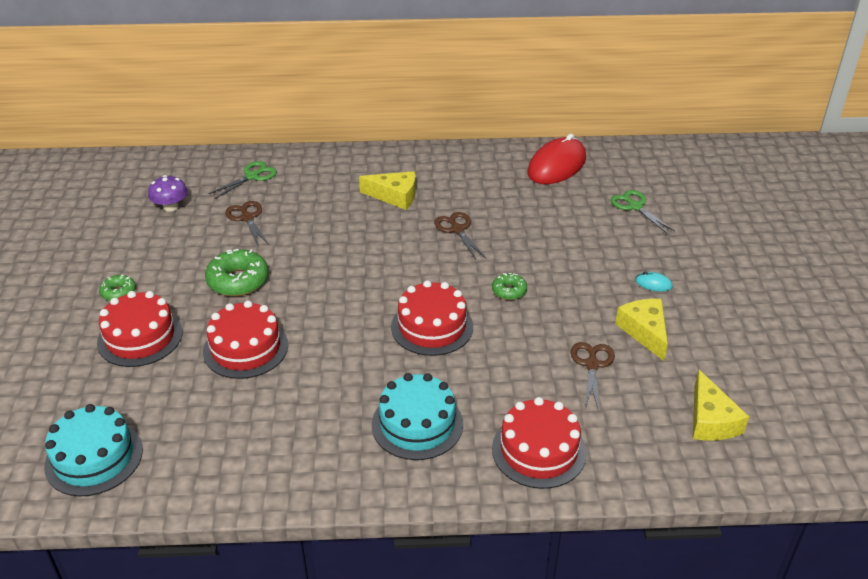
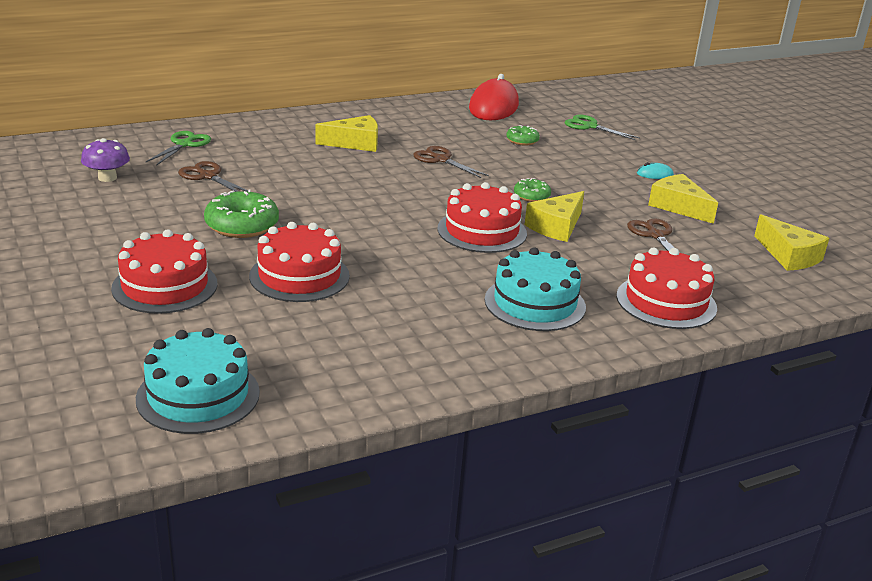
camera: 25 degrees left, 10 degrees down
(118, 292) = (104, 254): green donut -> green donut (522, 141)
(504, 334) = (556, 226): none -> yellow cheese

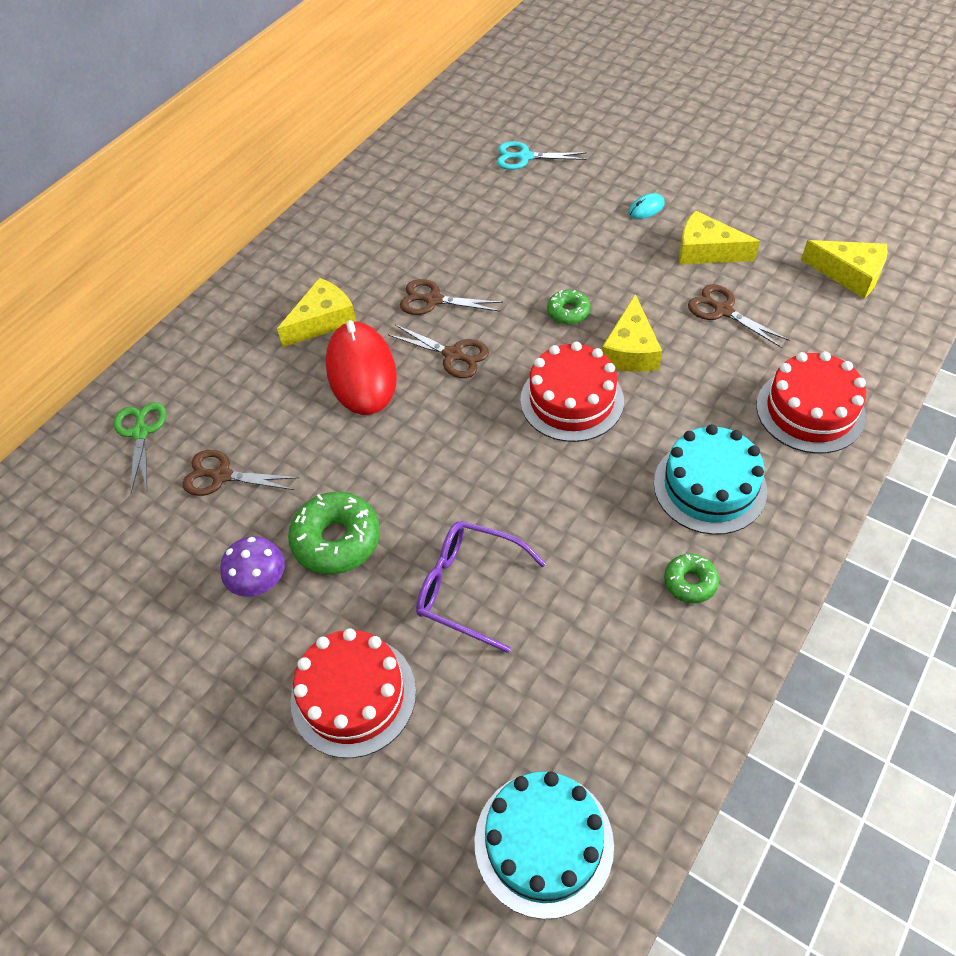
camera: 25 degrees left, 25 degrees up
(107, 178) = (112, 548): purple mushroom -> purple mushroom (259, 580)
(299, 276) = (468, 587): red cake -> purple glasses
(423, 184) = (453, 355): none -> brown scissors
(493, 107) = (405, 173): red mouse -> red mouse (361, 372)
(522, 141) = (482, 220): green donut -> green donut (690, 582)
(590, 126) = (525, 157): green scissors -> turquoise scissors

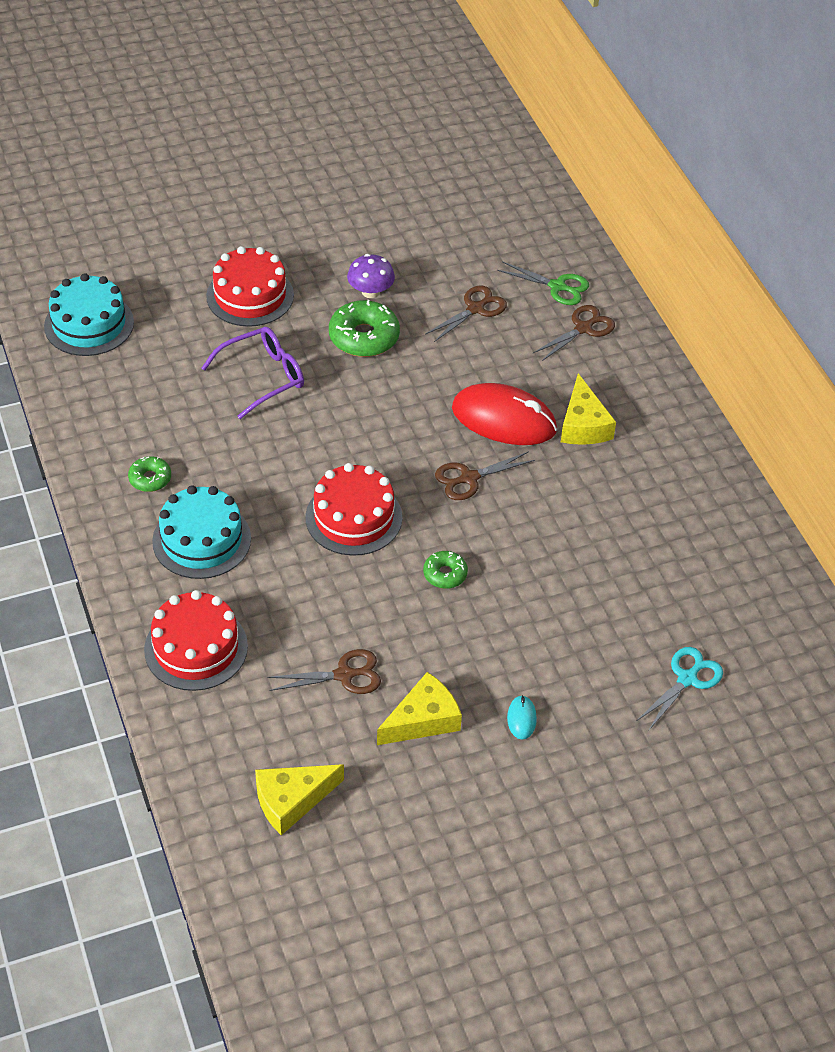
camera: 120 degrees right, 5 degrees down
(433, 300) = (543, 500): brown scissors -> brown scissors (583, 328)
(630, 350) = (365, 584): yellow cheese -> none

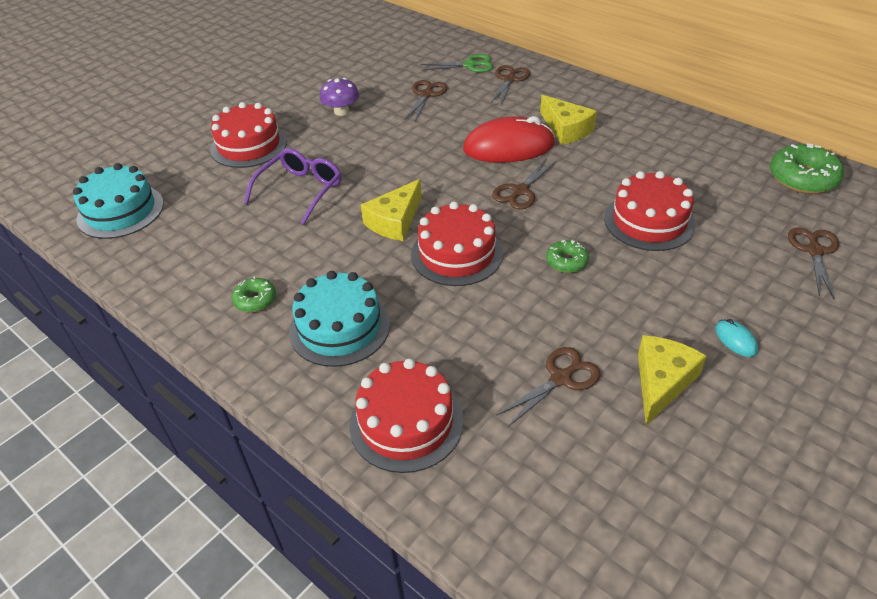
camera: 25 degrees left, 5 degrees down
(291, 800) = (620, 524): yellow cheese -> yellow cheese (395, 221)
(364, 337) = (360, 138): green donut -> green donut (802, 178)
(562, 571) = (649, 221): none -> red cake
(687, 679) = (814, 251): turquoise scissors -> brown scissors

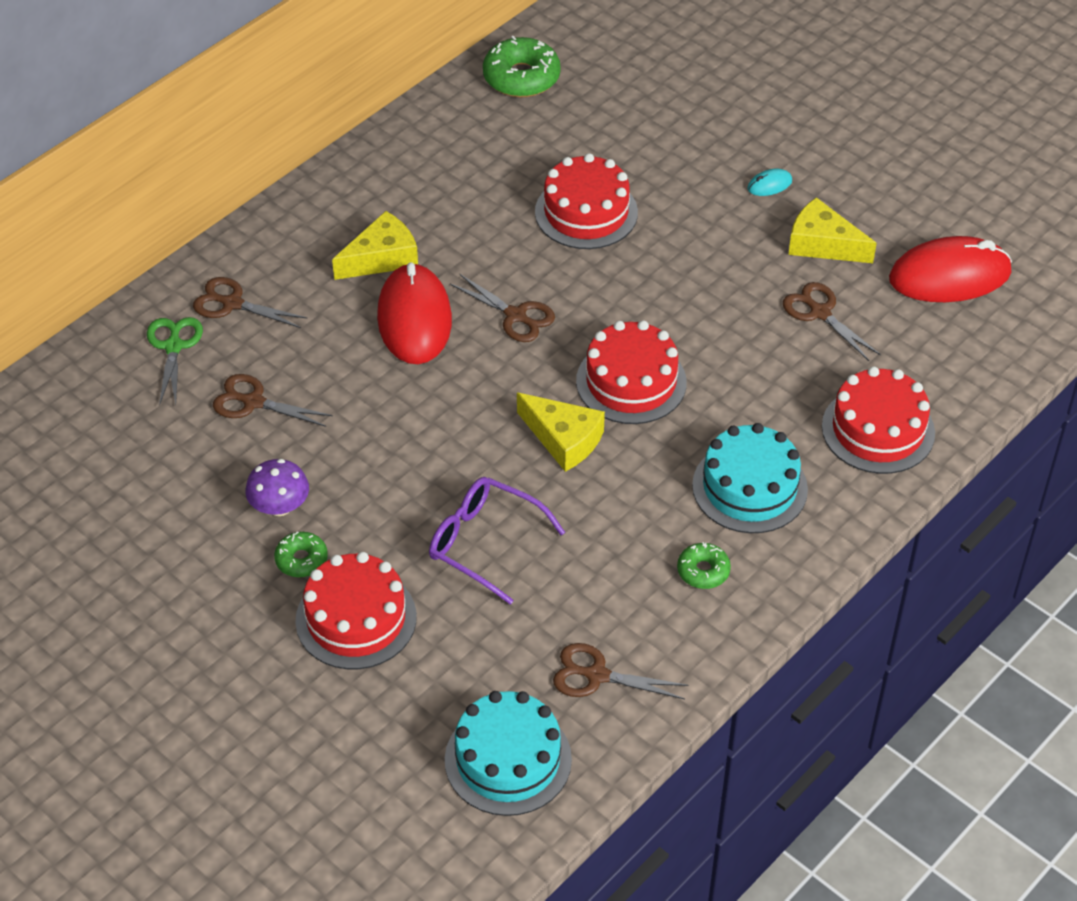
camera: 90 degrees left, 5 degrees up
(566, 261) = (651, 289): green donut -> green donut (301, 560)
(645, 501) = (949, 276): none -> red mouse
(814, 251) = (646, 102): brown scissors -> brown scissors (597, 675)

